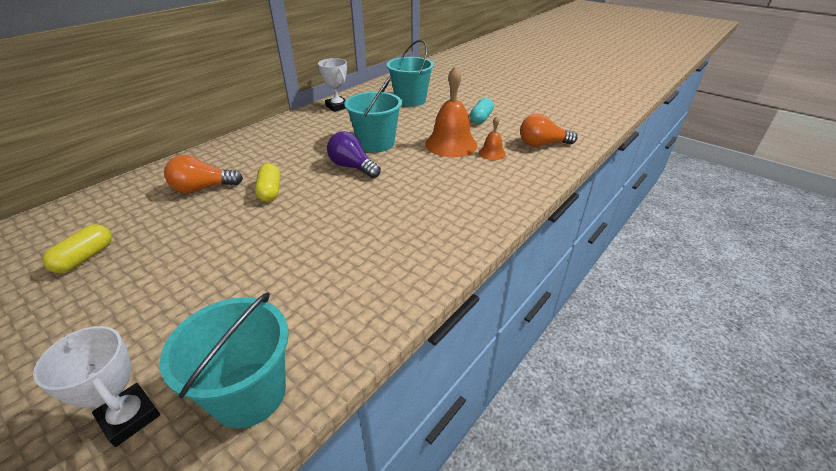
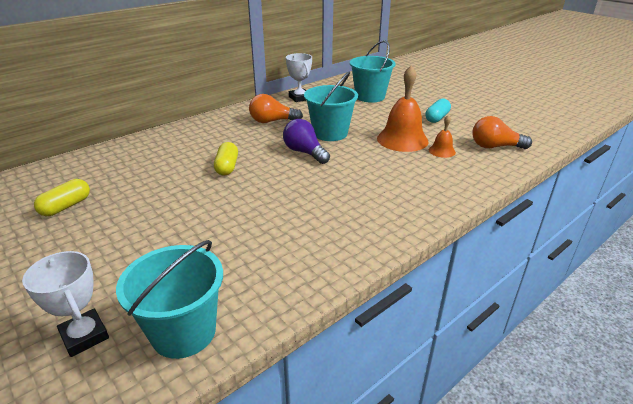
camera: 10 degrees right, 5 degrees down
(203, 188) = (169, 159): orange light bulb -> orange light bulb (272, 121)

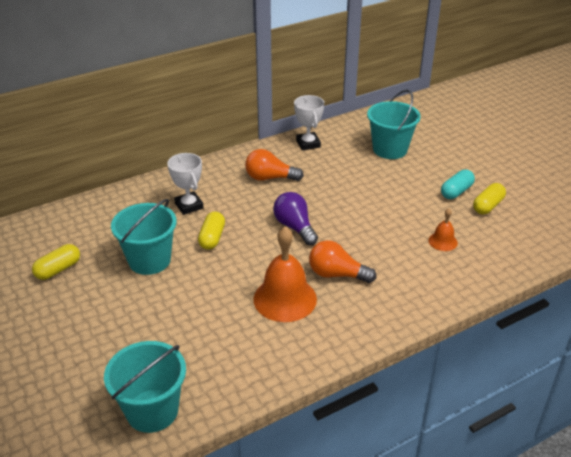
camera: 10 degrees right, 5 degrees up
(85, 336) = (75, 402): white trophy -> white trophy (189, 206)
(330, 133) = (328, 202): turquoise bucket -> turquoise bucket (149, 260)
(402, 139) = (405, 220): orange bell -> orange bell (285, 299)
(467, 125) = (487, 206): none -> yellow capsule
(495, 147) = (505, 242): orange light bulb -> orange light bulb (336, 274)

